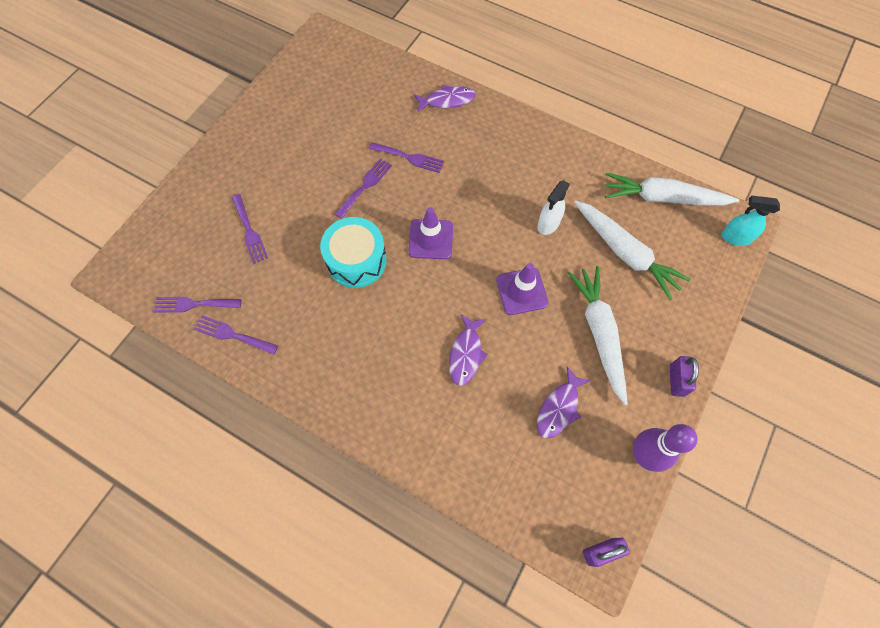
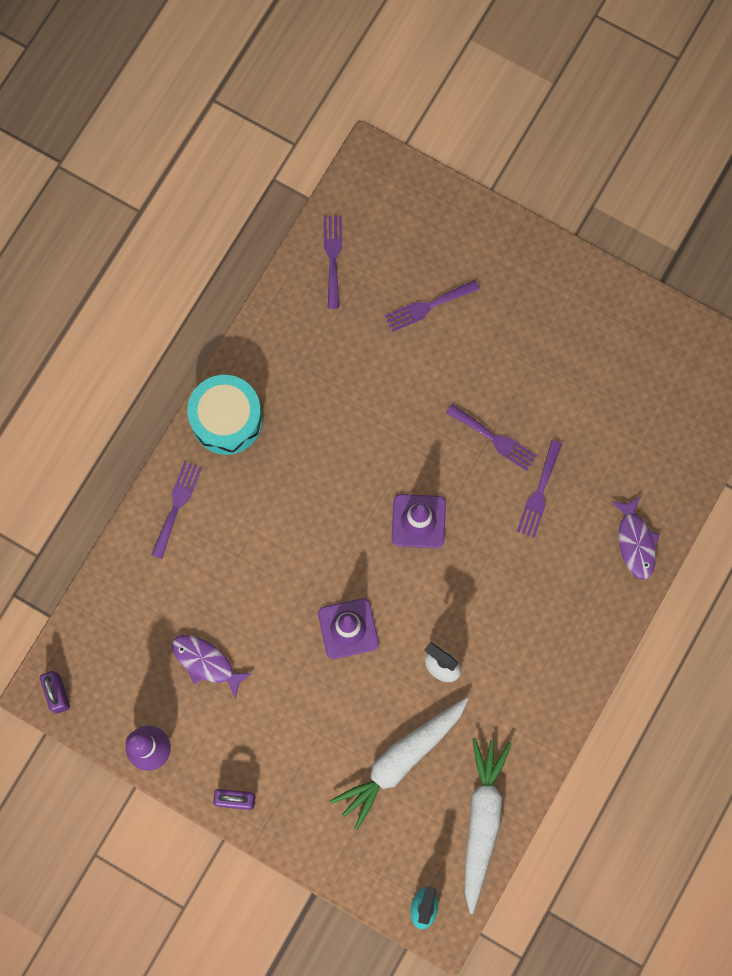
camera: 90 degrees right, 10 degrees up
(232, 335) = (295, 304): purple fork -> purple fork (177, 505)
(356, 260) = (389, 434): turquoise drum -> turquoise drum (227, 420)
(466, 354) = (270, 561): purple fish -> none
(599, 333) = (293, 716): white carrot -> none

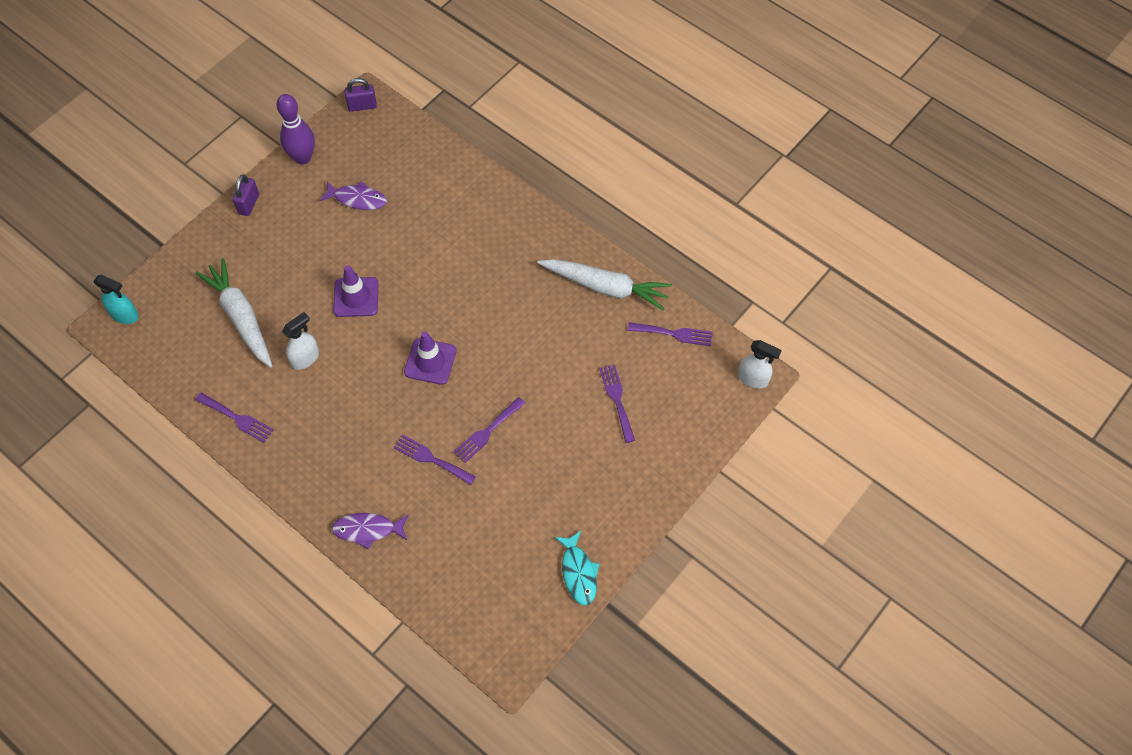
camera: 100 degrees right, 15 degrees down
(177, 505) = (485, 196): purple fork -> purple fork (237, 418)
(206, 662) = (357, 199): purple fish -> purple fish turned 60 degrees clockwise
(227, 420) = (547, 238): turquoise drum -> none
(375, 166) = (753, 379): none -> white spray bottle
(482, 821) = (174, 367): white carrot -> white carrot (605, 287)
(636, 314) = (578, 572): none -> turquoise fish

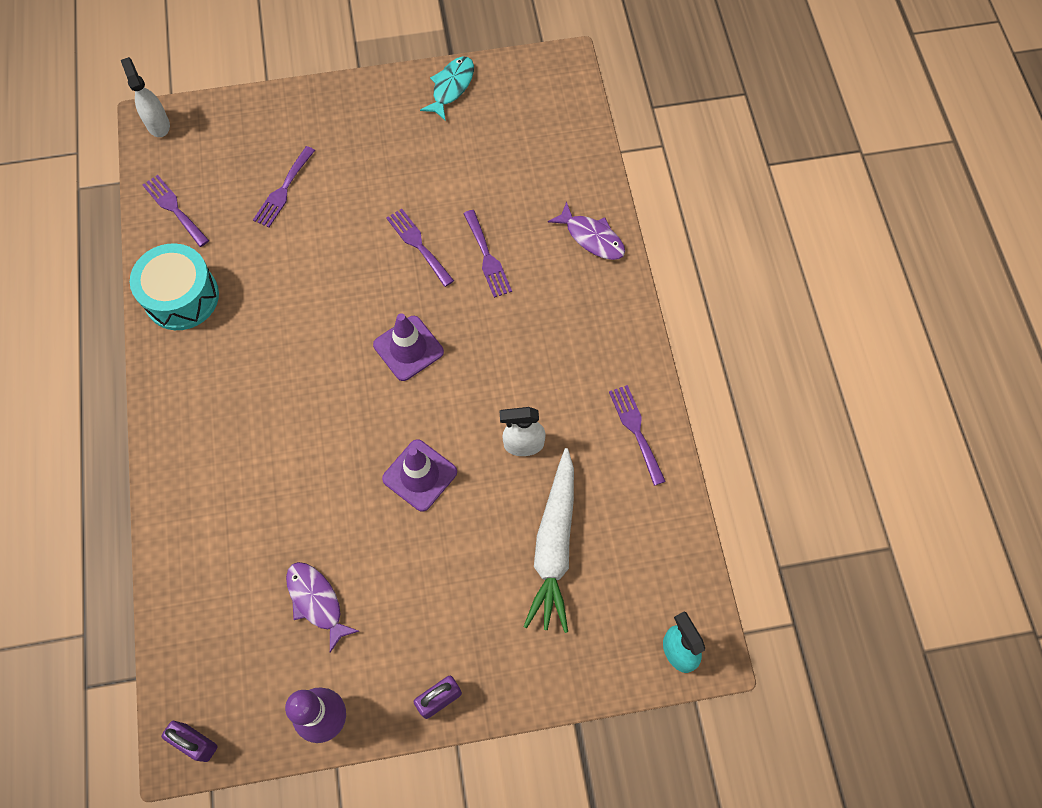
camera: 140 degrees left, 5 degrees up
(487, 432) = (418, 244): purple fork -> purple fork turned 120 degrees counterclockwise
(605, 287) = (181, 297): white carrot -> turquoise drum

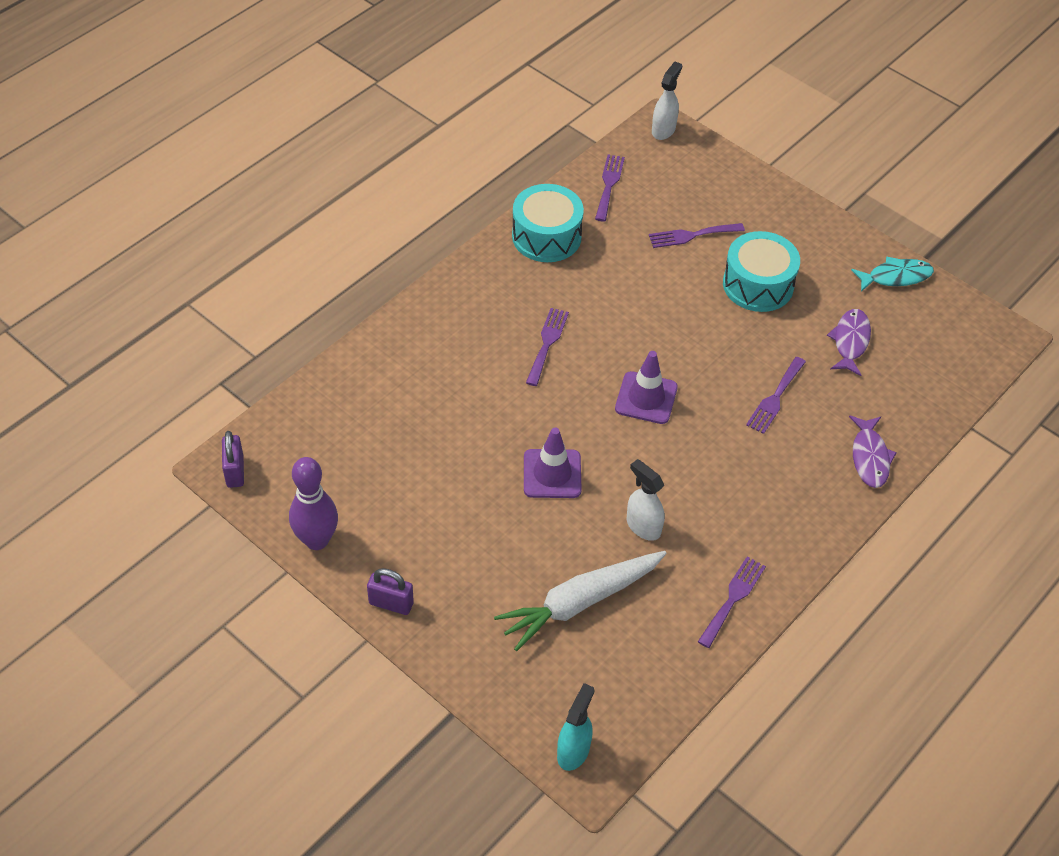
camera: 50 degrees right, 15 degrees down
(317, 601) = (396, 474): purple fish -> purple fish (850, 341)
(374, 183) = (758, 285): none -> turquoise drum
(418, 244) = (737, 346): purple fork -> purple fork (547, 343)

